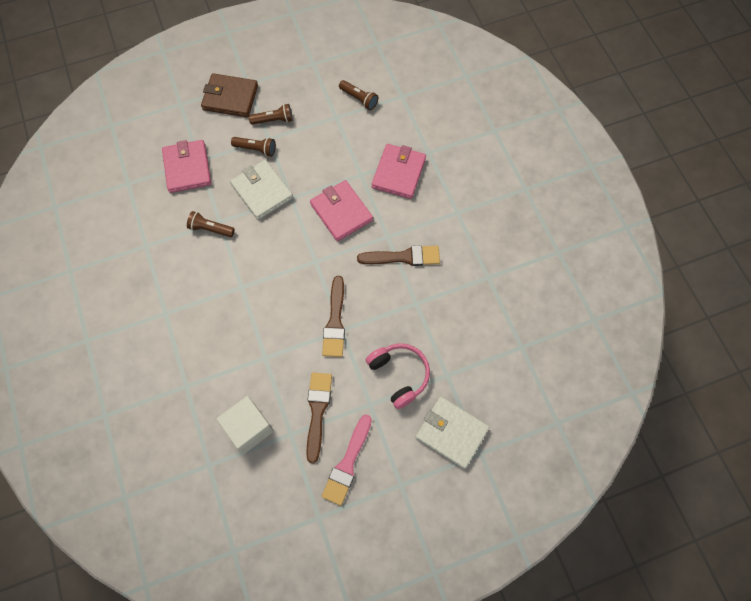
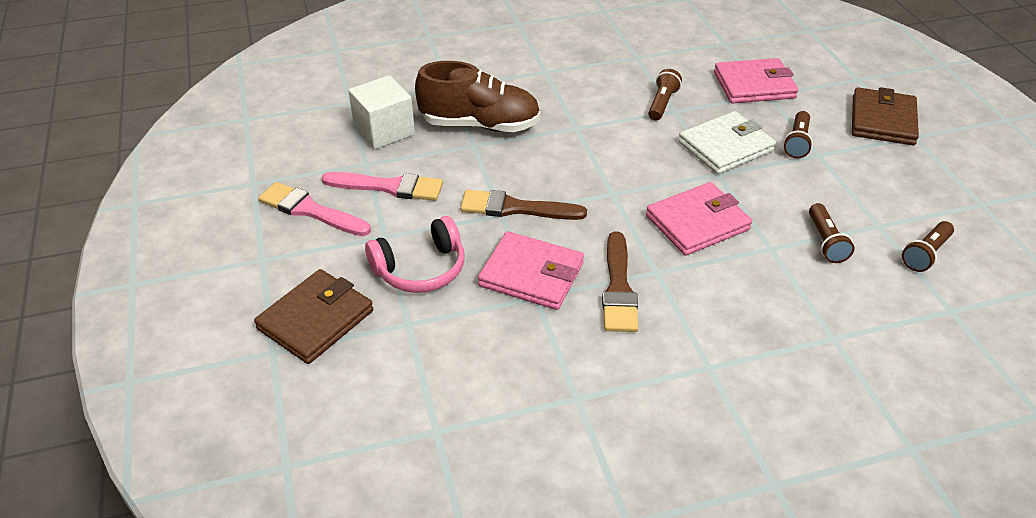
camera: 95 degrees right, 25 degrees down
(239, 355) = (480, 125): none -> brown shoe
(273, 120) = (854, 160): brown flashlight -> brown flashlight (825, 242)
(317, 411) = (389, 187): brown brush -> pink brush
(398, 173) = (781, 294): pink wallet -> pink wallet (531, 274)
(451, 433) = (316, 320): white wallet -> brown wallet

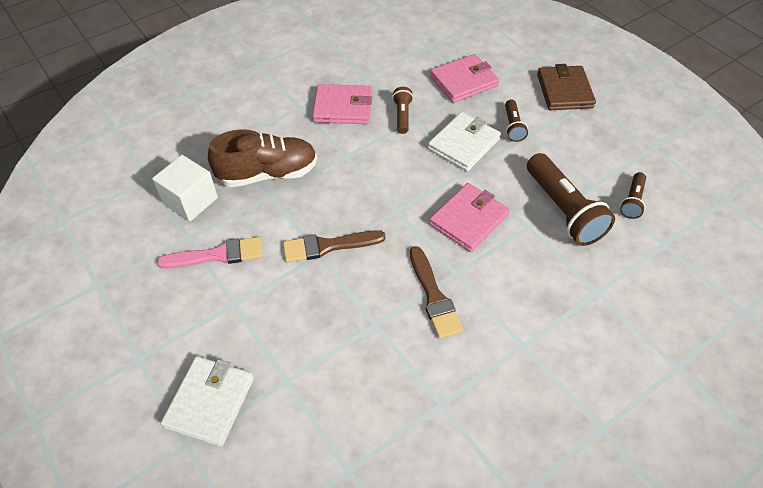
camera: 20 degrees left, 10 degrees up
(310, 210) = (160, 297): pink brush -> none
(316, 320) = (210, 402): brown wallet -> white wallet
(421, 269) = (276, 326): pink headphones -> none
(531, 274) = (364, 304): pink wallet -> pink wallet (343, 107)
(825, 242) = (563, 210): brown flashlight -> brown flashlight, size x1.95

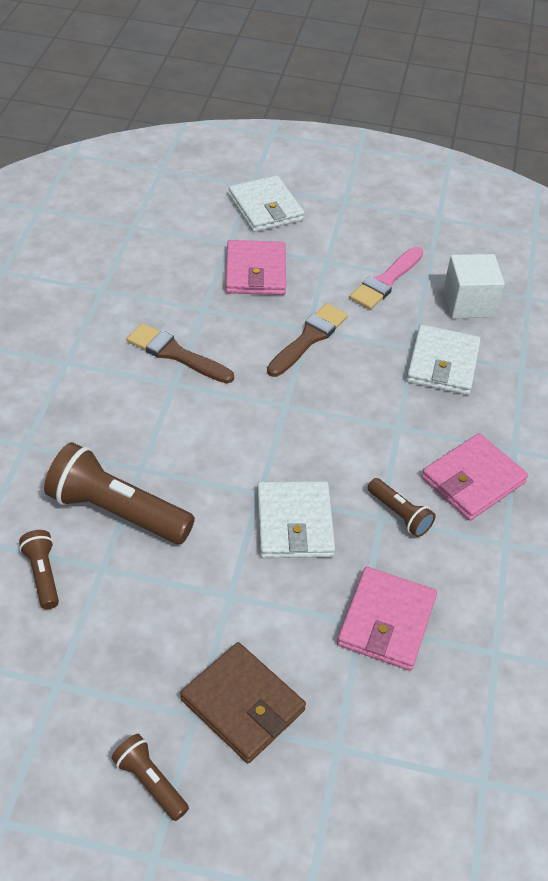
camera: 135 degrees right, 5 degrees down
(268, 173) = (442, 364): brown shoe -> white wallet
(469, 220) = (207, 439): pink wallet -> pink wallet (255, 272)
(513, 127) = (260, 589): brown flashlight -> brown flashlight (150, 782)

